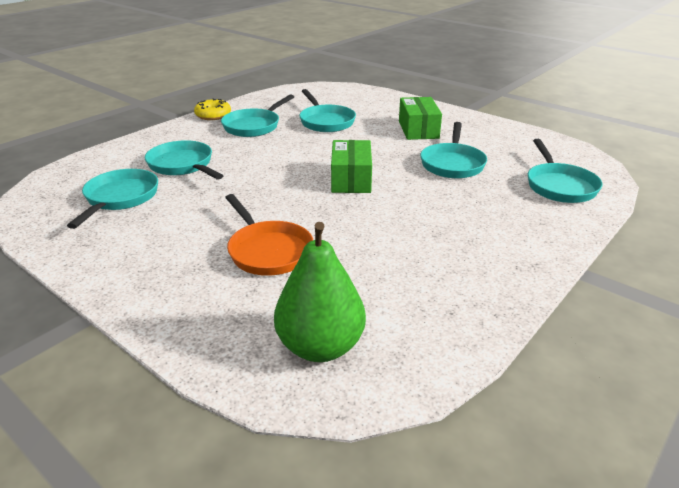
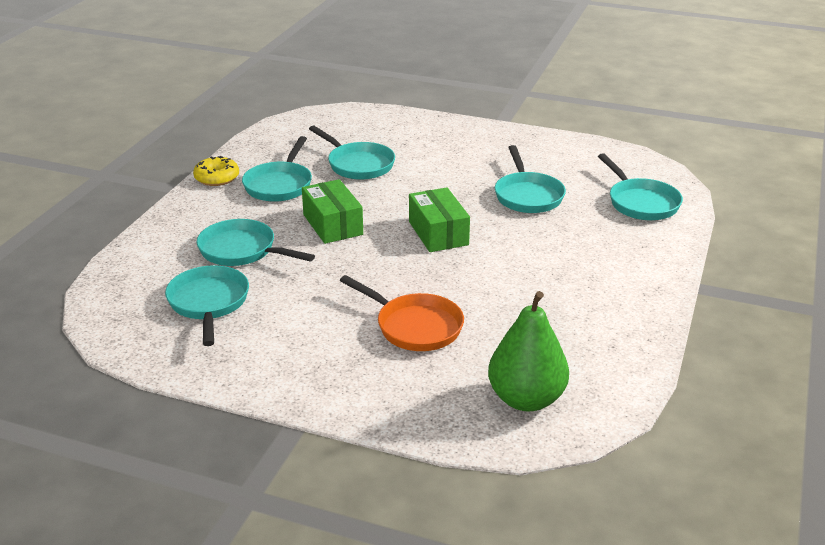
camera: 20 degrees left, 0 degrees up
(418, 129) = (467, 158): green box -> green box (332, 224)

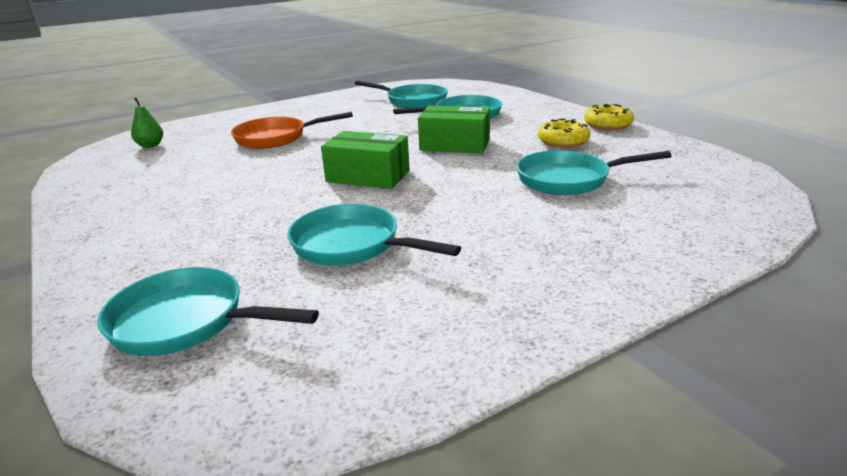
camera: 130 degrees right, 5 degrees down
(279, 184) = (563, 141): turquoise pan -> yellow donut
(526, 399) = (150, 145): green pear -> green pear, size x0.49

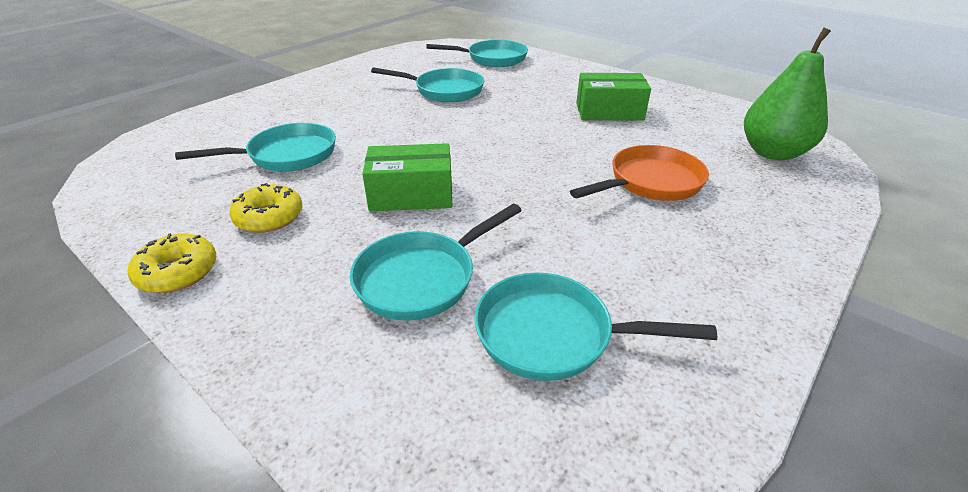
camera: 160 degrees right, 10 degrees up
(150, 145) = (773, 153): green pear -> green pear, size x2.06
(368, 176) = (479, 139): green box -> green box (609, 111)

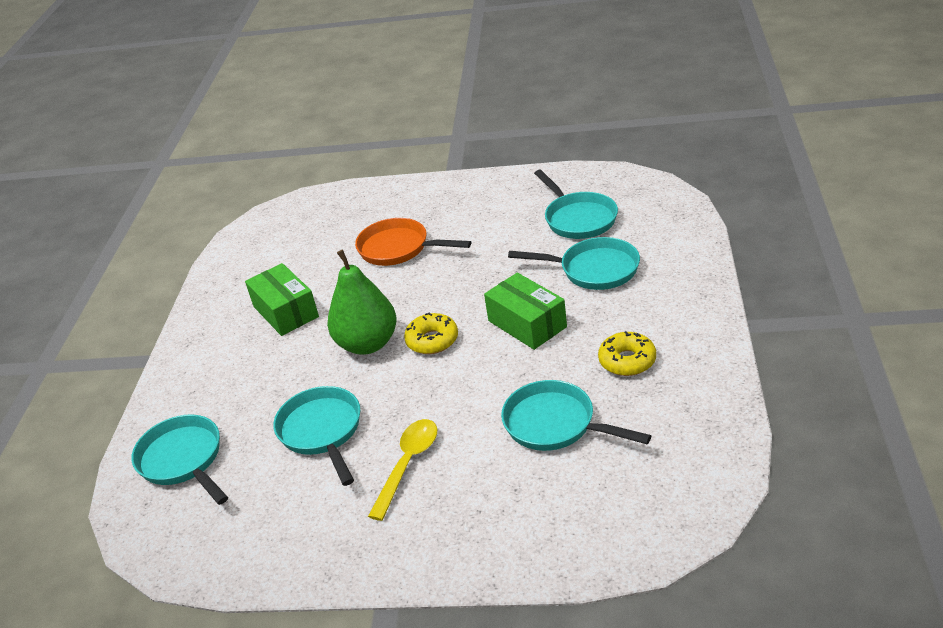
camera: 120 degrees left, 0 degrees up
(178, 272) = (710, 349): yellow donut -> yellow donut (432, 340)
(364, 103) = (408, 464): none -> yellow spoon
(773, 153) = (301, 223): green pear -> green pear (368, 344)

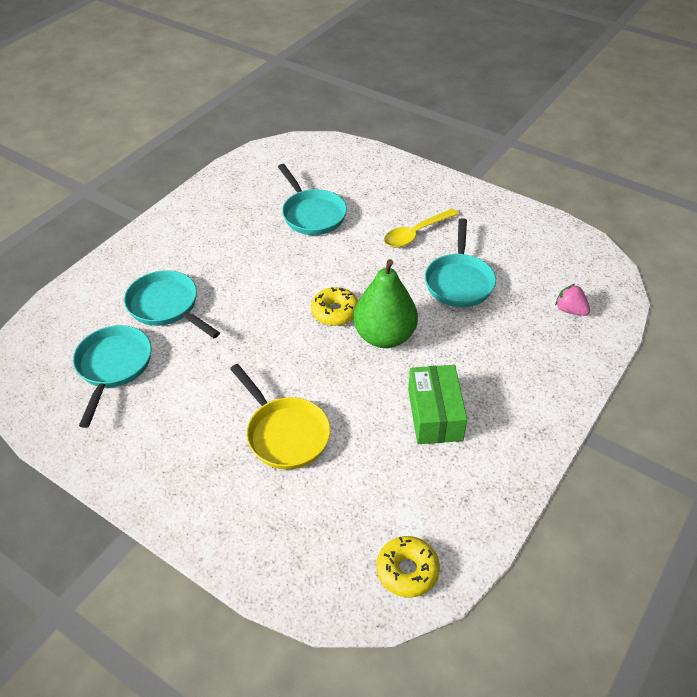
camera: 155 degrees left, 10 degrees up
(183, 460) = (570, 310): turquoise pan -> pink strawberry
(399, 248) = (285, 433): orange pan -> yellow pan
(527, 324) = (259, 288): green box -> none
(627, 361) = (231, 228): yellow donut -> yellow donut (407, 570)

